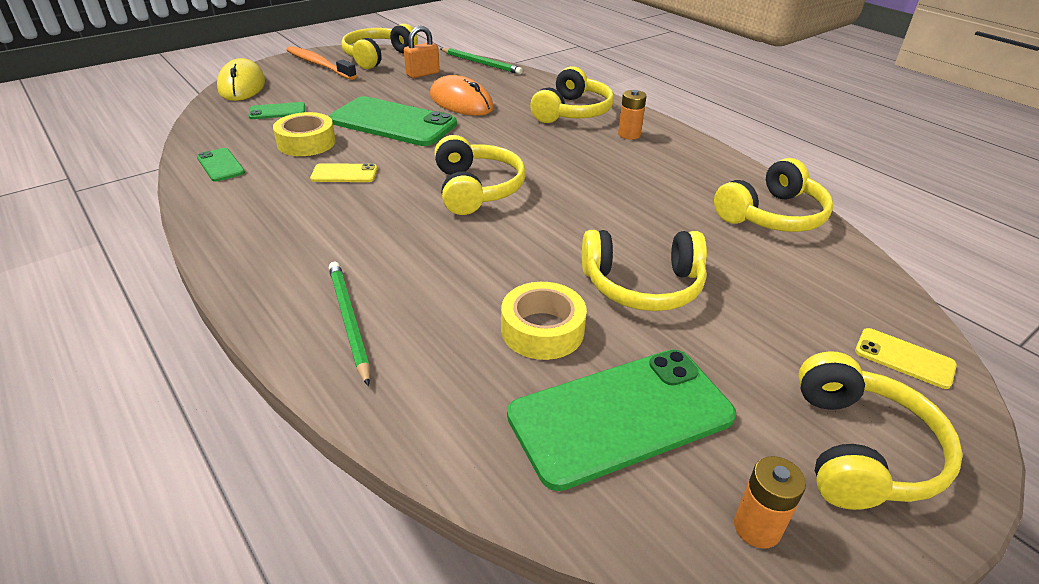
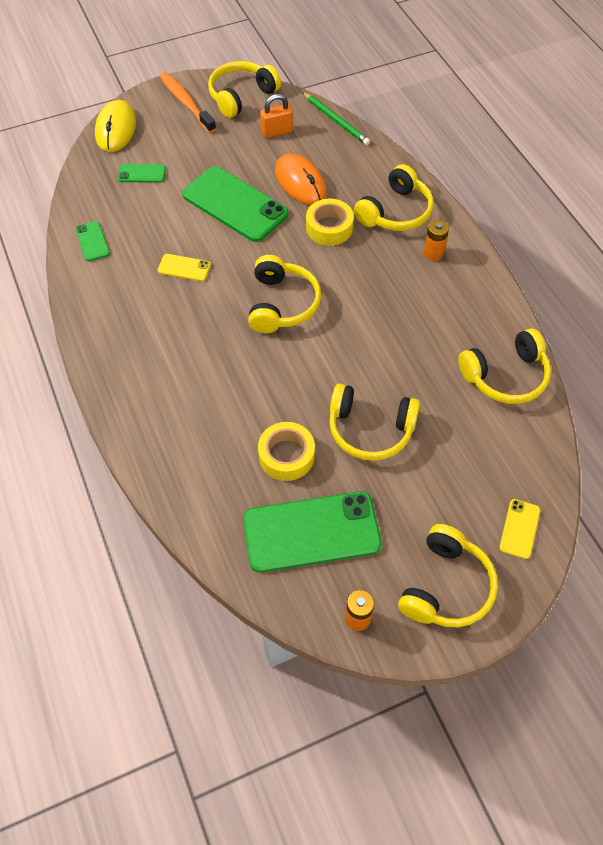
camera: 15 degrees right, 20 degrees up
(306, 143) = (160, 222): yellow tape -> yellow tape (329, 227)
(349, 321) = (163, 423): green pencil -> none
(904, 358) = (519, 529): yellow phone -> yellow phone turned 60 degrees clockwise

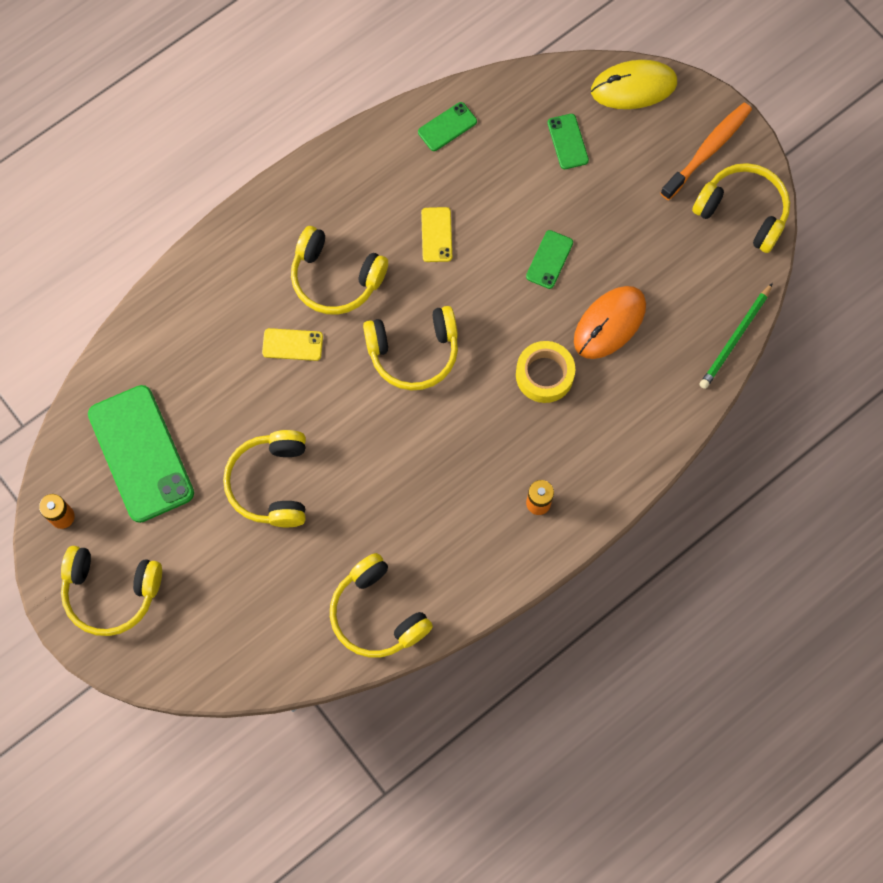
camera: 75 degrees right, 15 degrees up
(235, 205) = (549, 259): green phone -> green phone, size x0.46
(277, 132) = (690, 272): orange padlock -> none
(286, 456) = (220, 408): yellow tape -> none
(395, 212) = (593, 446): yellow headphones -> yellow headphones (335, 278)
(519, 529) = (189, 654): yellow phone -> yellow phone (292, 345)

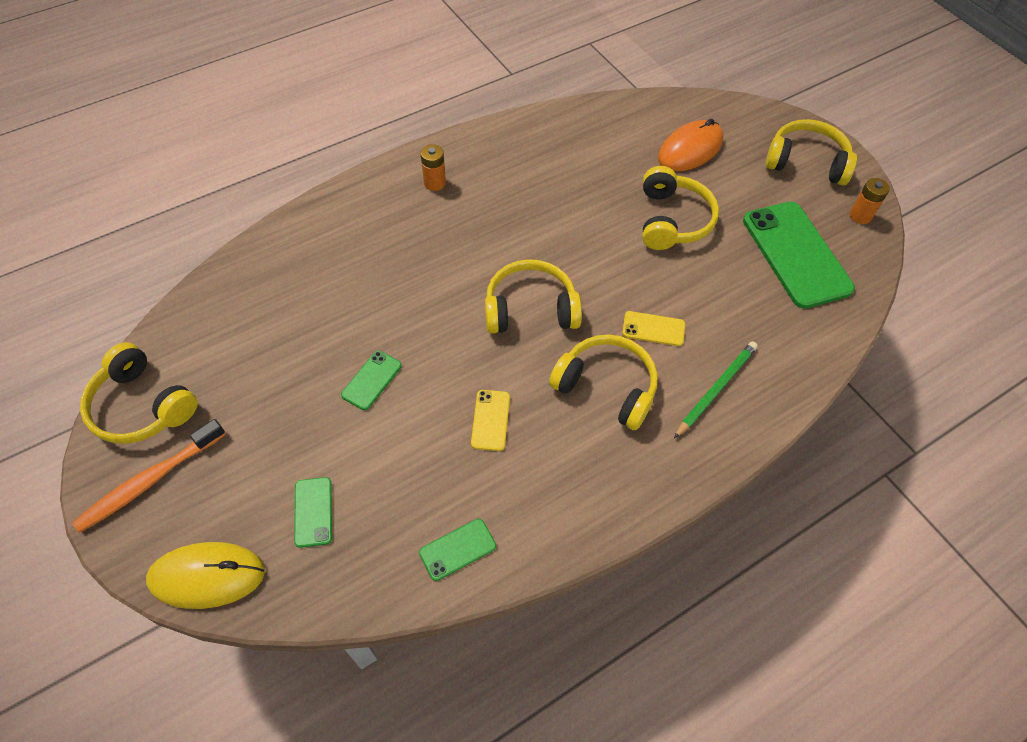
camera: 175 degrees left, 15 degrees down
(377, 614) = (583, 128): yellow headphones -> none
(544, 375) = (404, 276): yellow tape -> none
(609, 323) = (327, 313): orange mouse -> orange mouse (690, 149)
(735, 338) = (207, 287): green pencil -> green pencil (716, 389)

